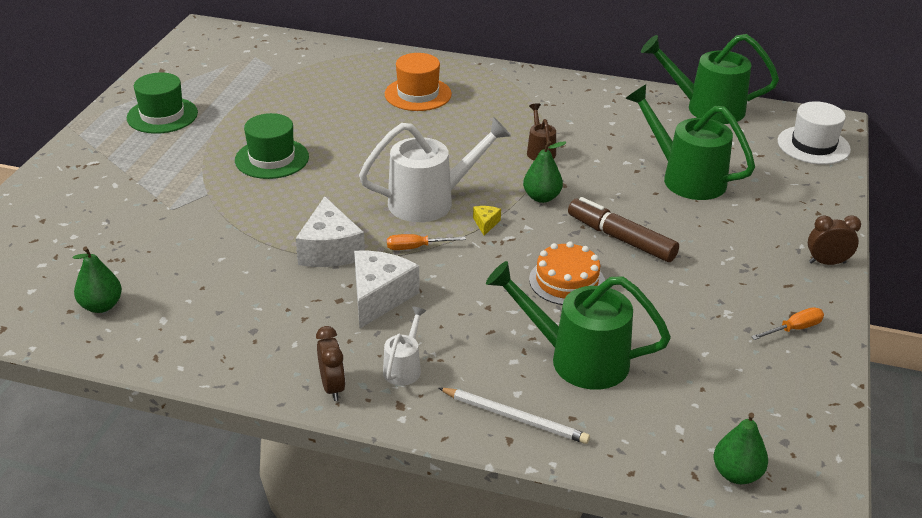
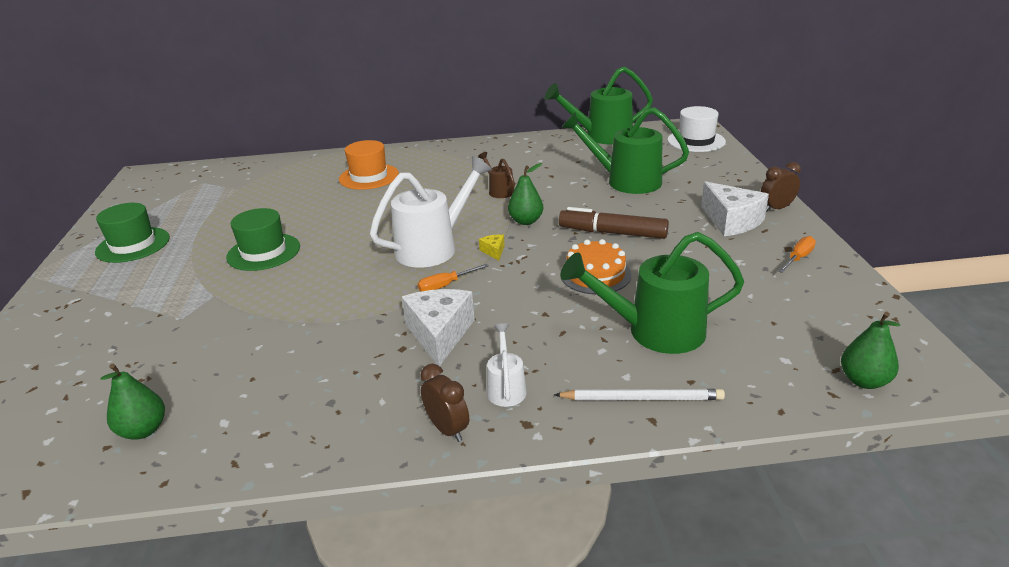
camera: 20 degrees left, 5 degrees down
(330, 250) = (366, 309): white cheese -> white cheese (731, 221)

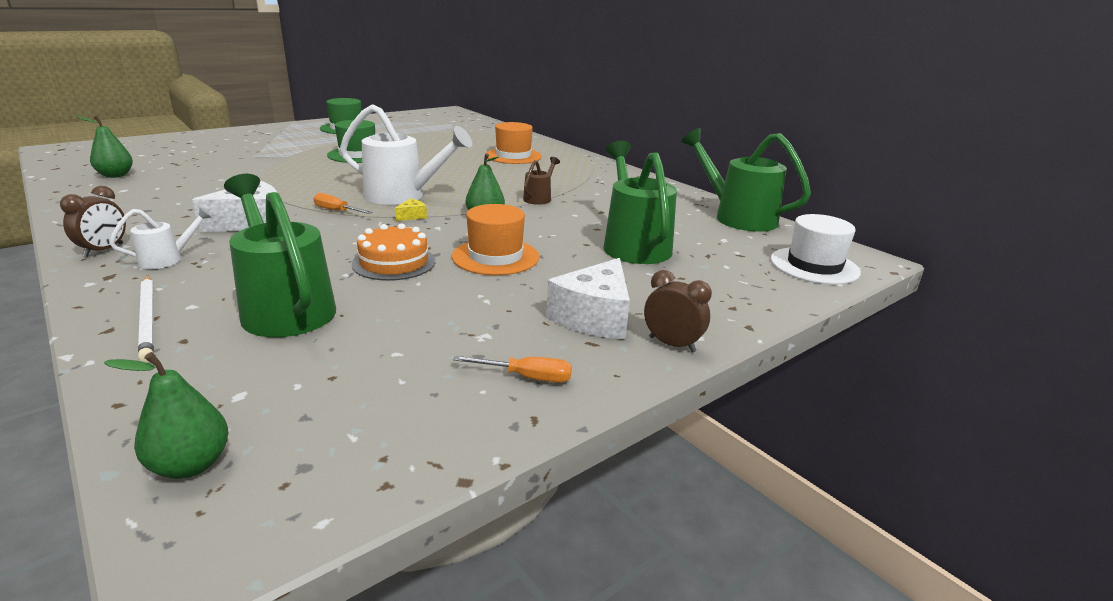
camera: 55 degrees right, 5 degrees down
(612, 233) = (495, 257): brown marker -> orange hat

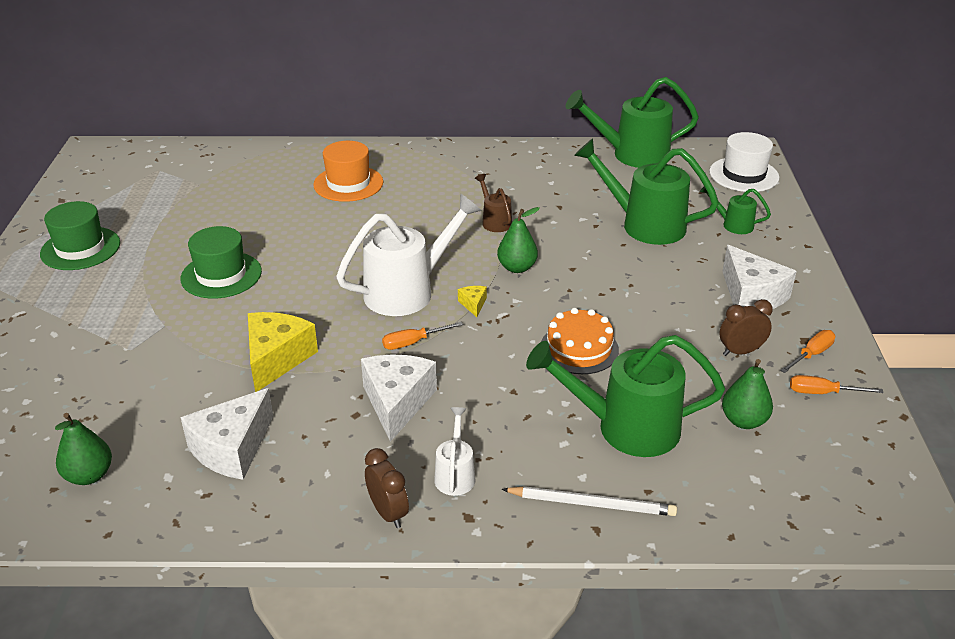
camera: 50 degrees left, 10 degrees up
(162, 196) = (232, 449): none -> white cheese
(190, 465) = (830, 514): green pear -> green pear (743, 421)
(277, 184) = (276, 358): none -> yellow cheese
(453, 402) = (822, 393): none -> orange screwdriver
(495, 257) = (611, 295): orange hat -> none
(672, 344) = (809, 284): brown clock -> brown clock (740, 351)
(711, 280) = (733, 224): none -> green watering can

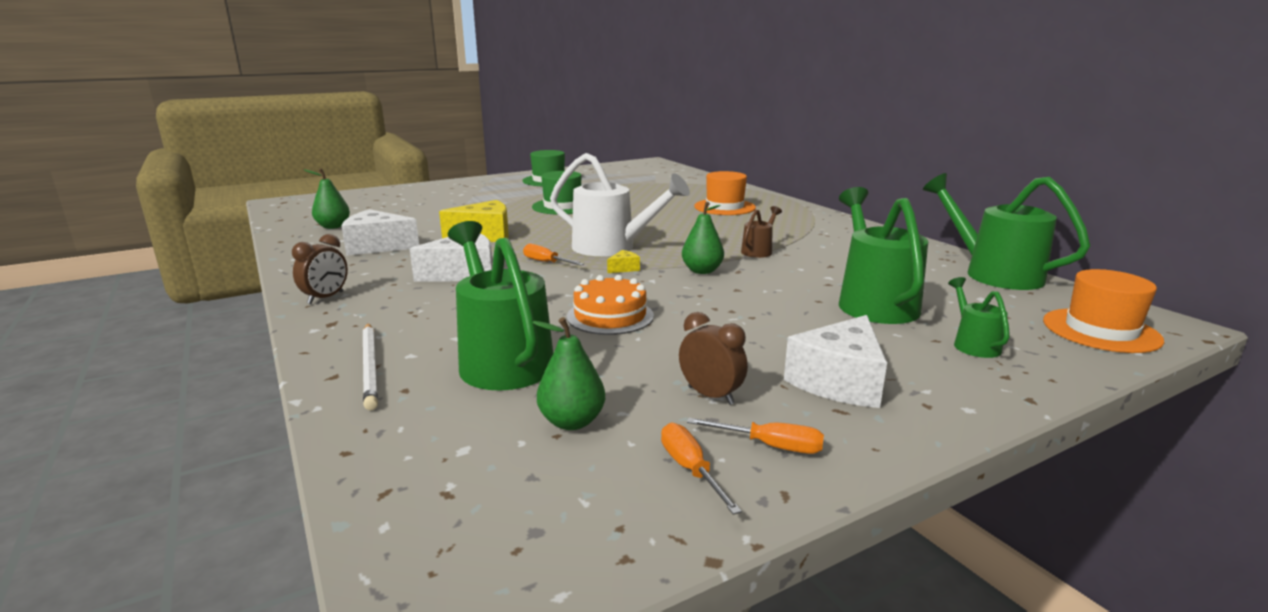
camera: 60 degrees right, 15 degrees down
(455, 474) = (385, 308): white watering can -> none
(744, 175) = (1101, 330): white hat -> orange hat

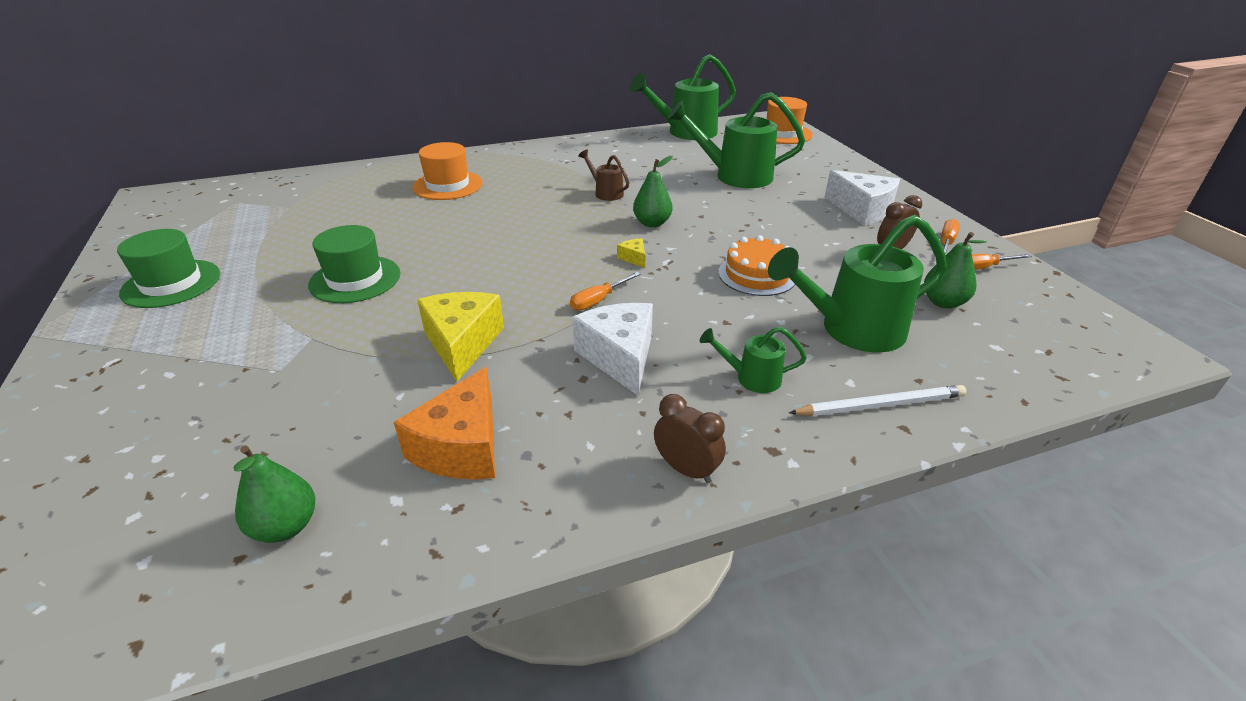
camera: 80 degrees left, 15 degrees up
(377, 246) = (462, 447): white cheese -> orange cheese
(612, 248) = (563, 259): white watering can -> none
(973, 344) = (804, 166): green watering can -> green watering can (751, 378)

